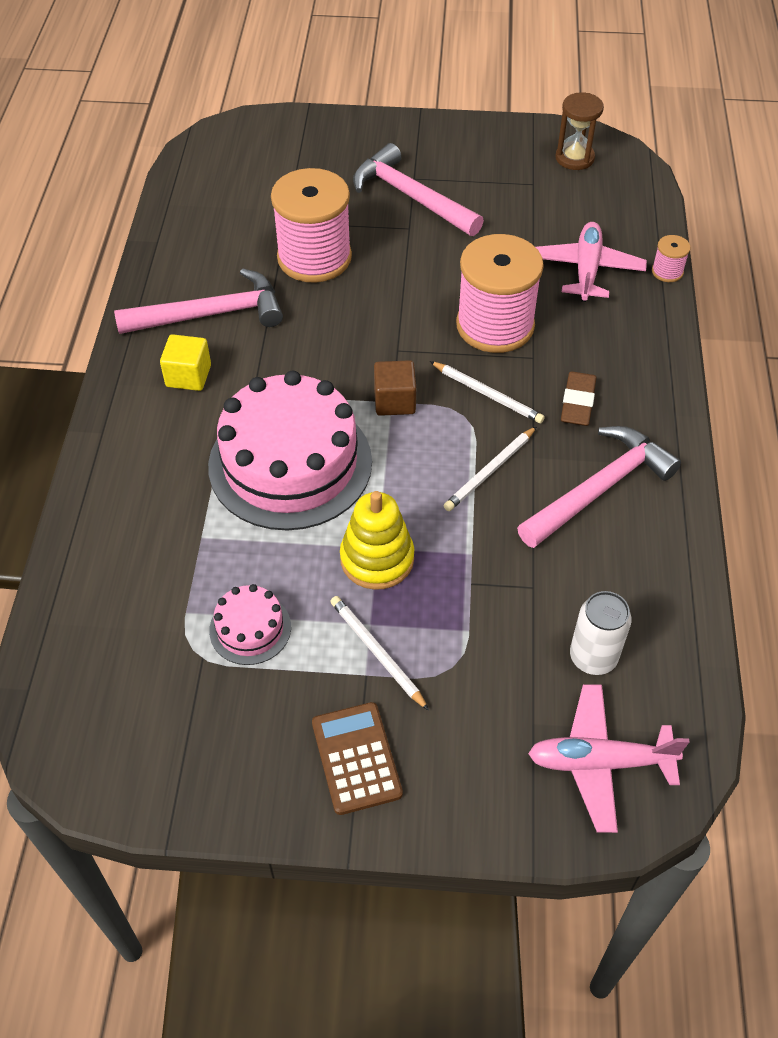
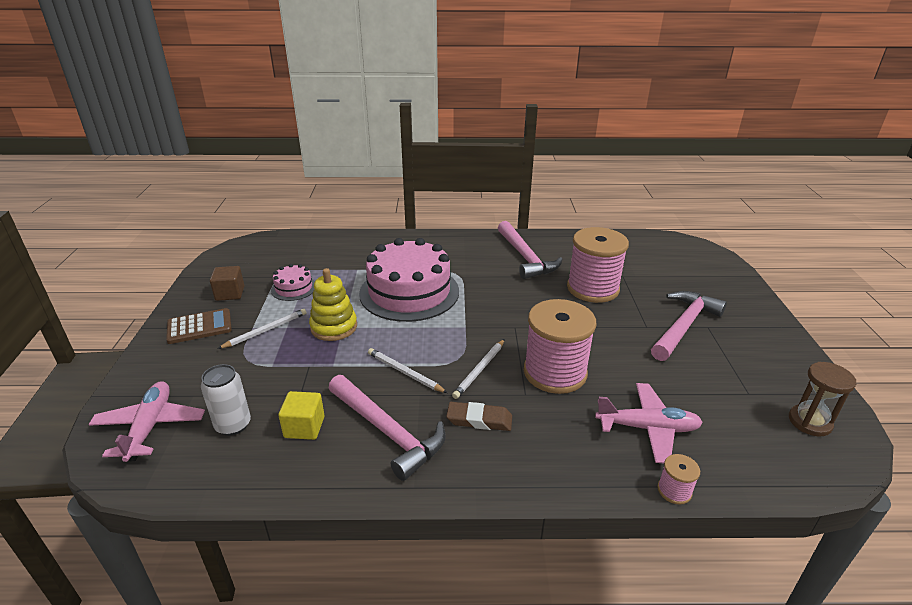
camera: 85 degrees right, 20 degrees down
(188, 376) = (473, 255): yellow cube -> yellow cube (304, 427)
(394, 401) = (466, 328): brown cube -> brown cube (230, 293)

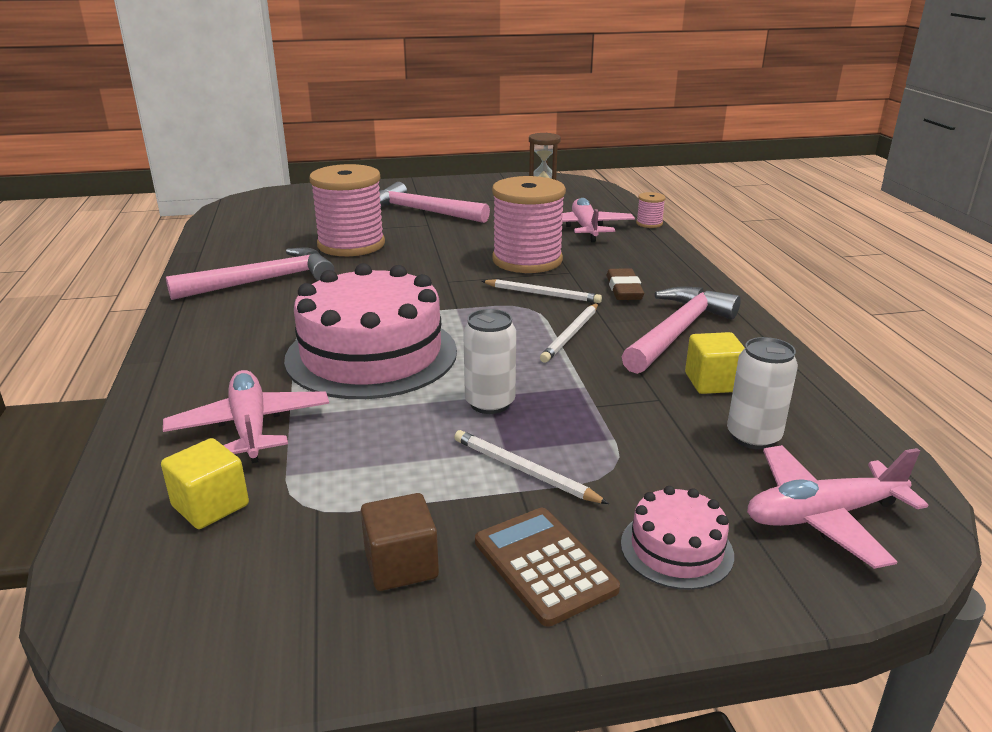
camera: 100 degrees left, 5 degrees down
(294, 288) = (368, 475): pink cake -> pink cake (676, 549)
(299, 254) = (210, 505): none -> yellow cube
(334, 327) = (490, 403): yellow stacking toy -> white can
(352, 260) = (250, 427): none -> pink plane

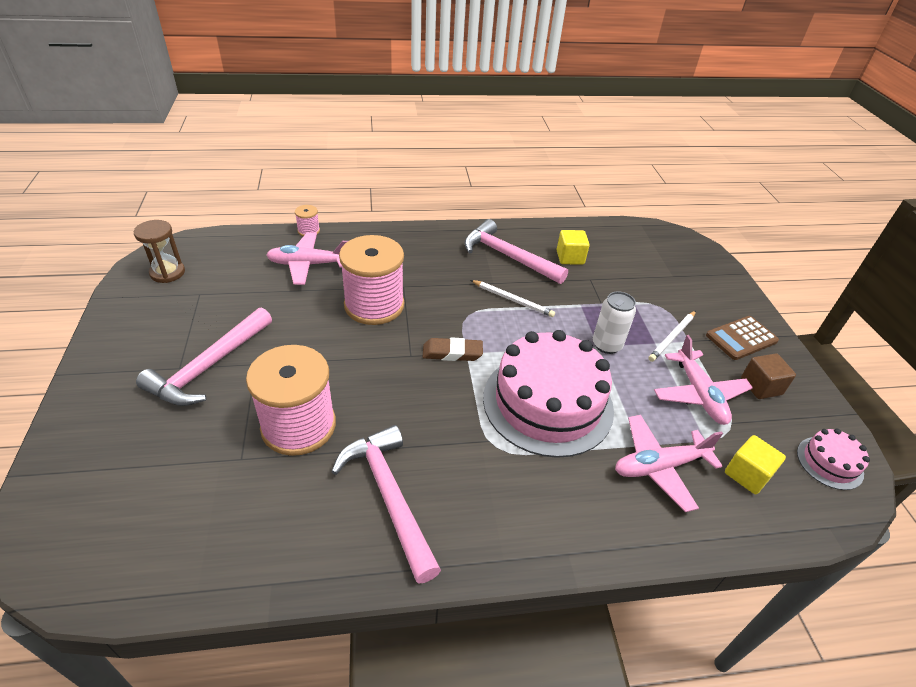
camera: 90 degrees left, 15 degrees up
(542, 294) = (445, 305): white pencil -> none
(624, 289) = (441, 266): brown eraser -> brown eraser (452, 353)
(676, 549) = (715, 298): pink cake -> pink cake (829, 462)
(753, 437) = (622, 257): white can -> none
(823, 516) = (678, 254): pink plane -> pink plane (699, 394)

